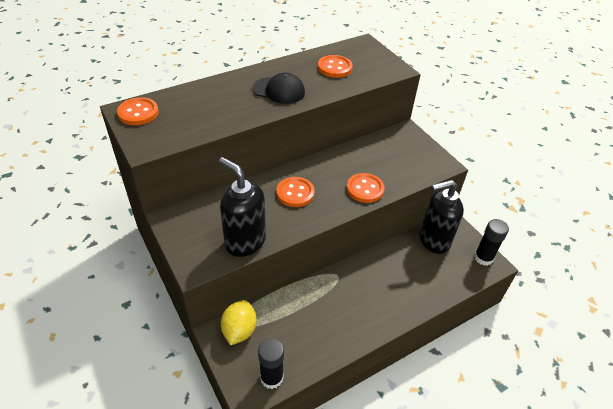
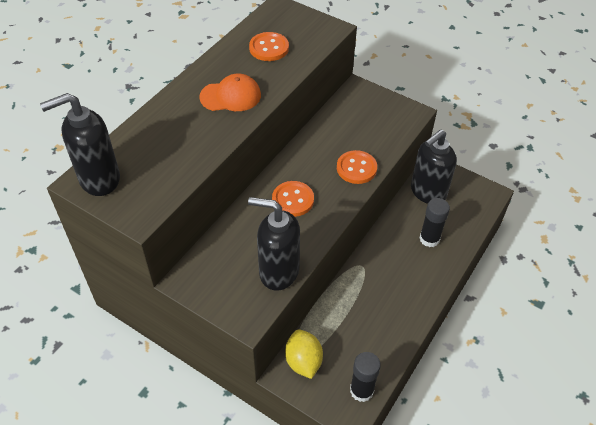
camera: 25 degrees left, 5 degrees up
(138, 113) = (99, 179): orange button -> black soap dispenser
(279, 90) = (230, 96): black cap -> orange cap
(483, 258) = (479, 191): black glue stick -> black glue stick (429, 239)

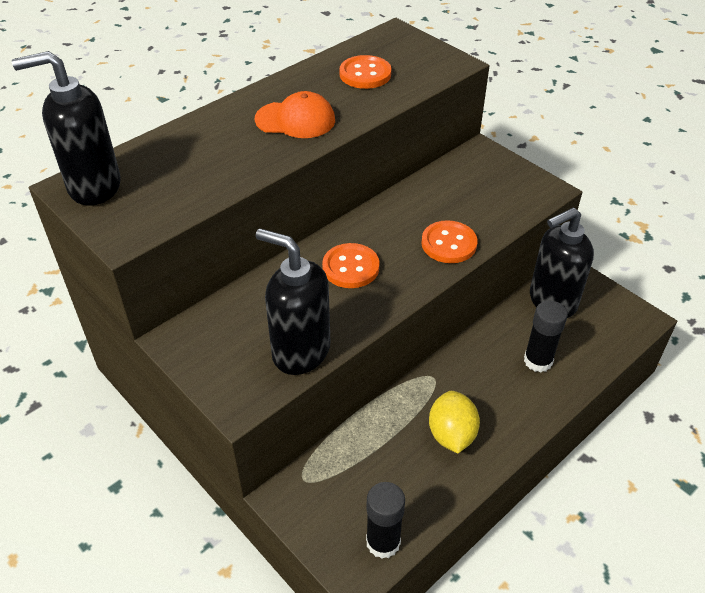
camera: 15 degrees right, 5 degrees down
(303, 361) = (315, 485): yellow lemon -> yellow lemon (451, 435)

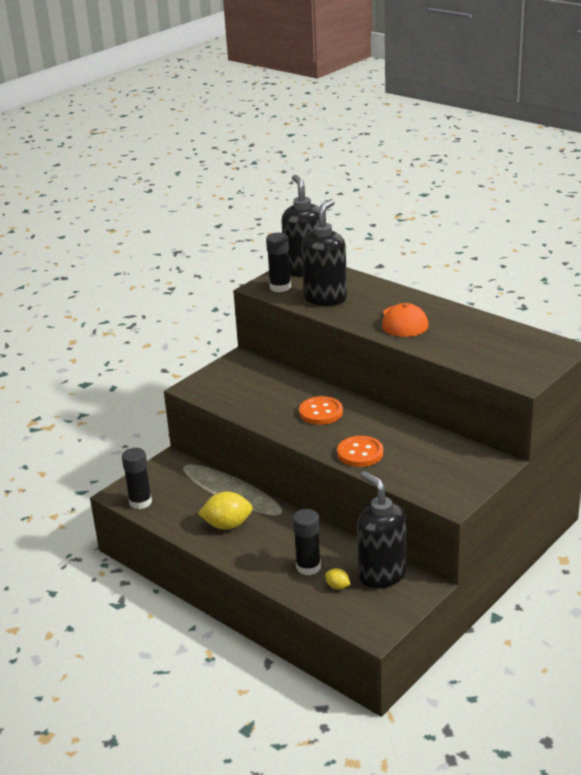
camera: 85 degrees right, 15 degrees down
(136, 216) = (280, 287): none -> black glue stick
(300, 351) = (236, 402): black soap dispenser -> black soap dispenser (325, 298)
(365, 74) = (483, 341): orange button -> none
(571, 339) = (337, 586): none -> yellow lemon

